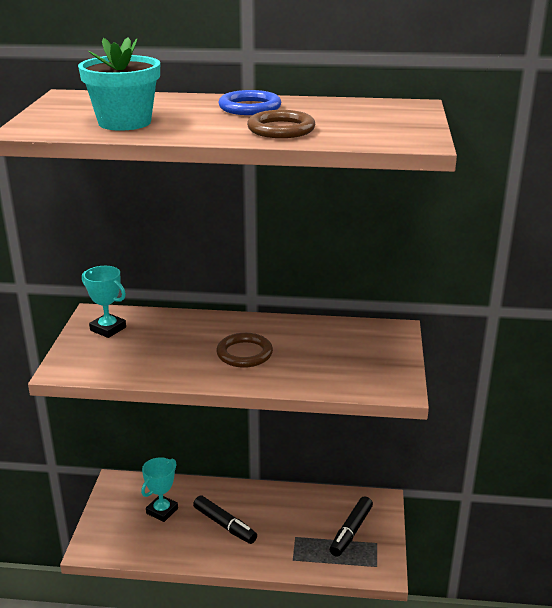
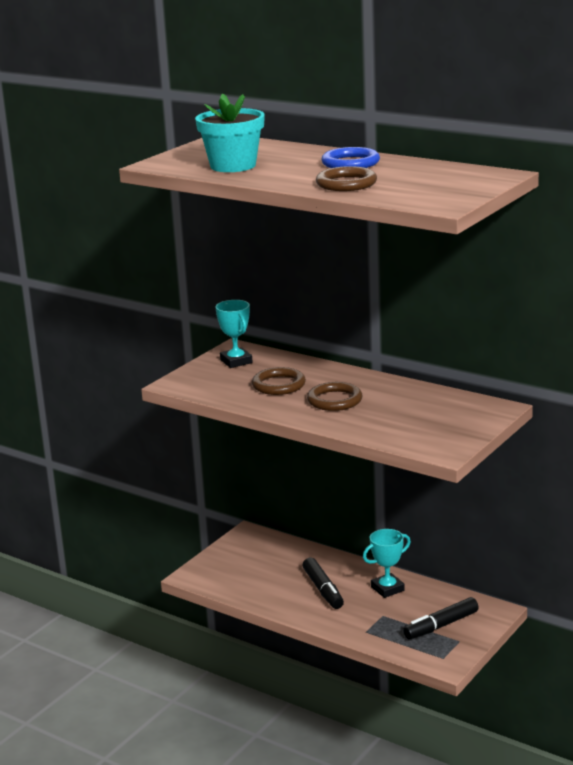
camera: 30 degrees right, 5 degrees down
(162, 511) = (274, 565): turquoise trophy -> turquoise trophy (387, 589)
(174, 347) = (278, 385): none -> brown ring

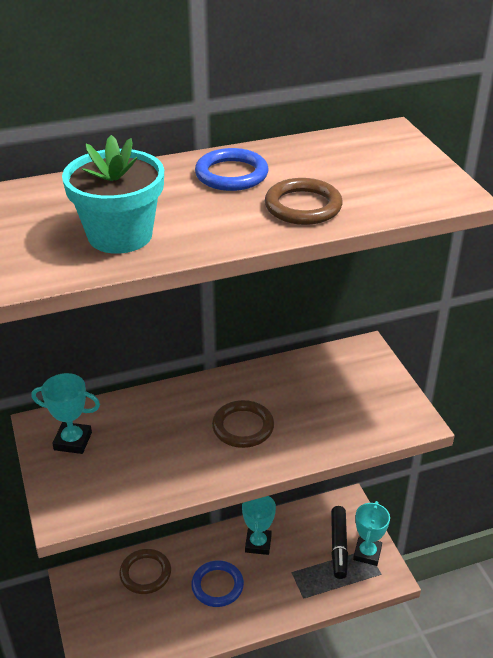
camera: 55 degrees left, 15 degrees up
(278, 385) = (165, 443): brown ring -> brown ring (145, 573)
(323, 590) = (217, 586): black marker -> blue ring
(454, 642) = (367, 553): none -> turquoise trophy

